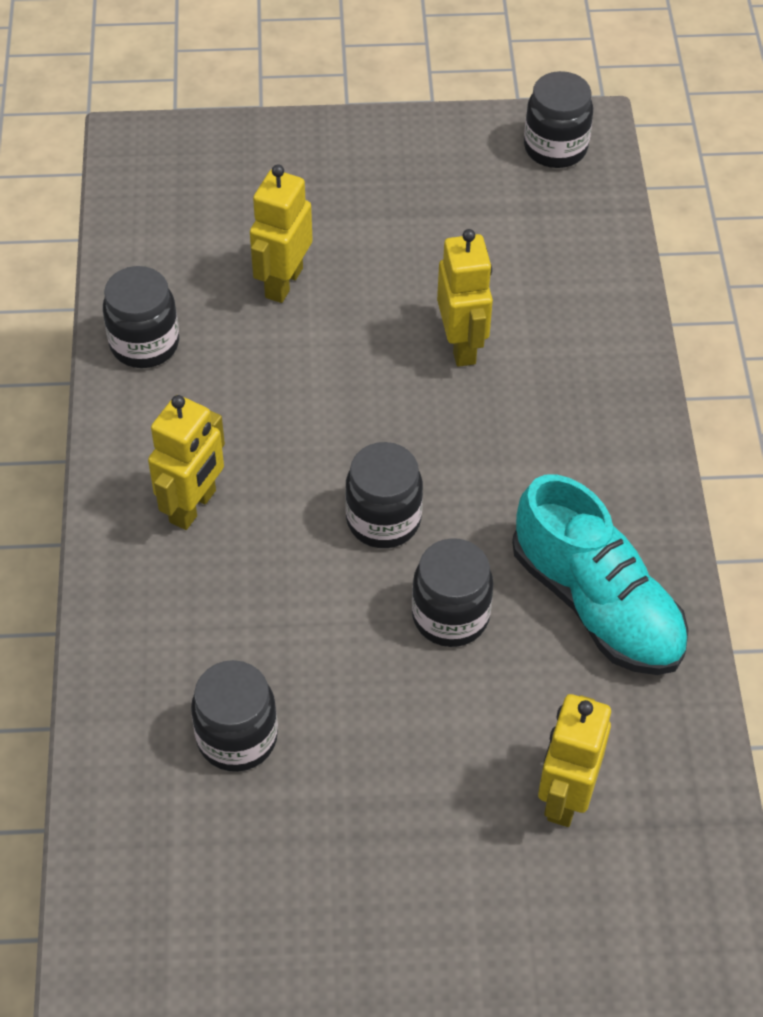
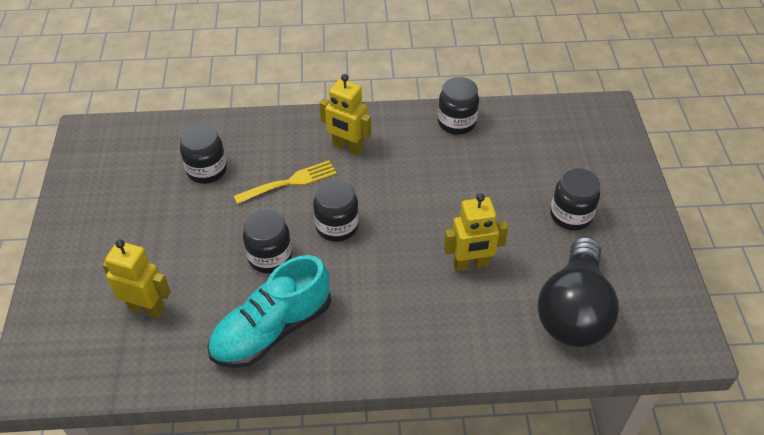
camera: 90 degrees right, 5 degrees down
(276, 594) = (290, 182): none -> yellow fork
(283, 282) = (510, 178): yellow robot -> none
(541, 237) = (573, 310): none -> black light bulb
(555, 148) = (664, 322): black jar -> black jar (570, 215)

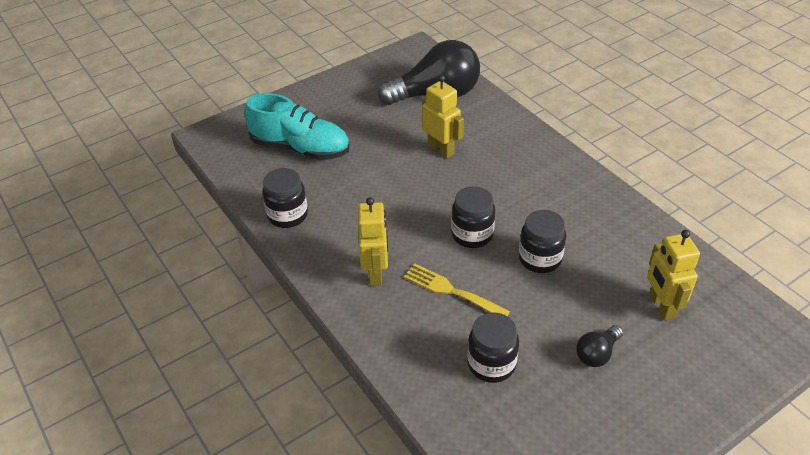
camera: 120 degrees left, 5 degrees down
(153, 234) = (597, 353): none -> black light bulb
(272, 329) = (596, 222): turquoise shoe -> turquoise shoe (300, 148)
(570, 215) = (350, 119): black jar -> none

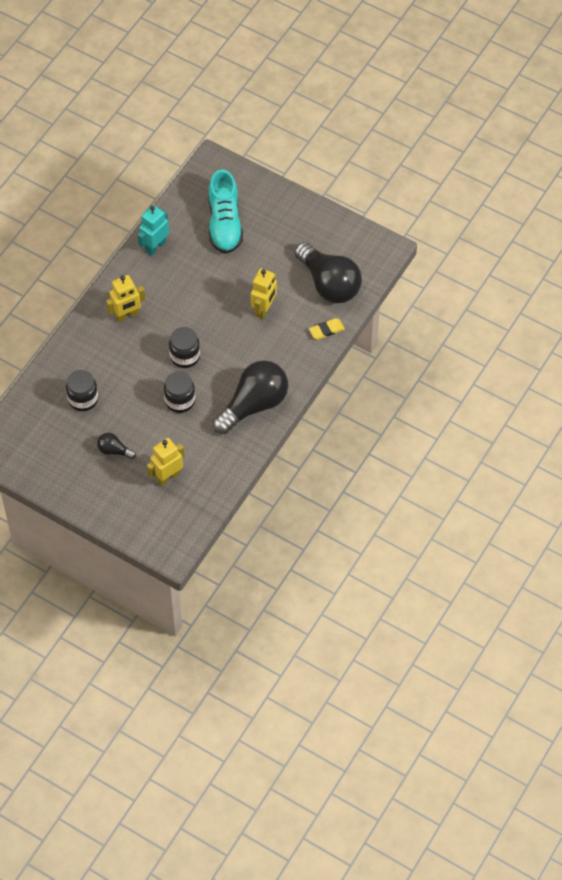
camera: 65 degrees right, 15 degrees up
(287, 215) = (155, 246): black jar -> turquoise robot
(451, 291) = (130, 361): yellow fork -> none
(496, 112) = (326, 330): none -> yellow eraser
(574, 194) = (254, 405): none -> black light bulb

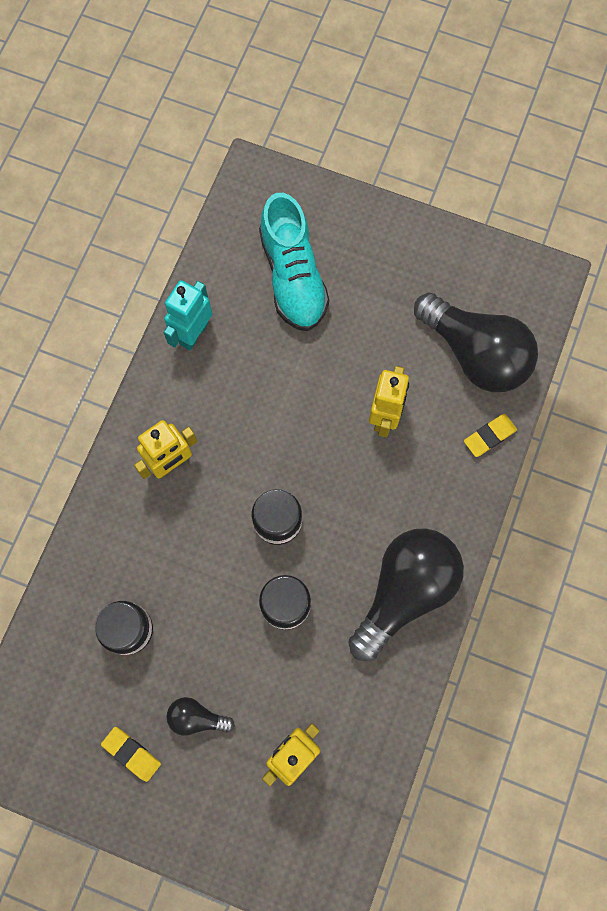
camera: 10 degrees left, 15 degrees up
(72, 463) = (131, 754): none -> yellow eraser

